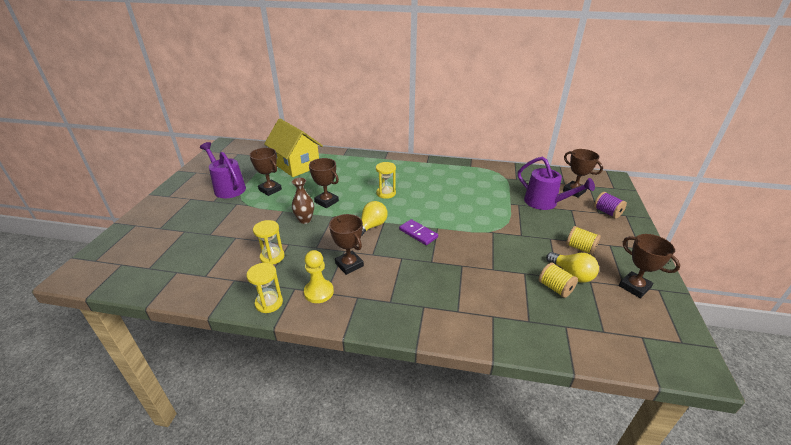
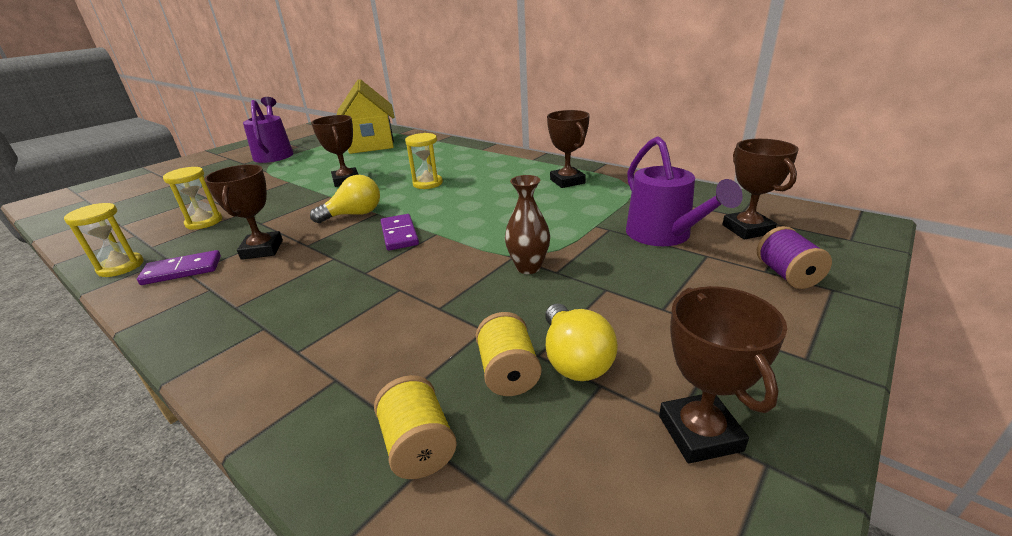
camera: 30 degrees right, 5 degrees down
(270, 189) = (309, 161): brown trophy -> brown trophy (567, 181)
(305, 220) = (295, 194): brown vase -> brown vase (528, 267)
(319, 292) = (182, 270): yellow pawn -> purple domino
(580, 248) = (650, 320): yellow spool -> yellow spool (418, 446)

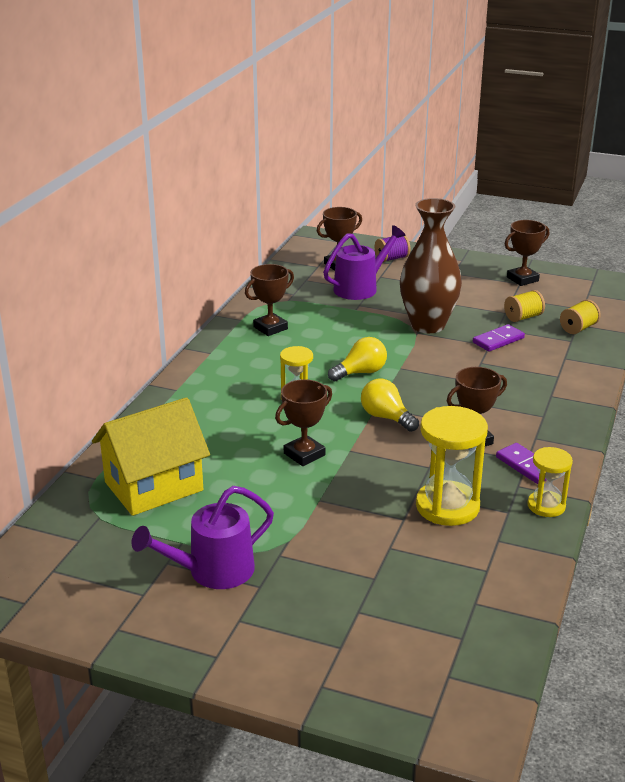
camera: 110 degrees left, 0 degrees up
(204, 222) = (447, 506): yellow hourglass -> yellow hourglass, size x1.69
(399, 234) = (411, 383): purple domino -> purple domino (498, 340)
(528, 267) = (427, 325): brown vase -> brown vase, size x2.06
(574, 359) = (502, 304): yellow light bulb -> yellow light bulb (360, 373)

